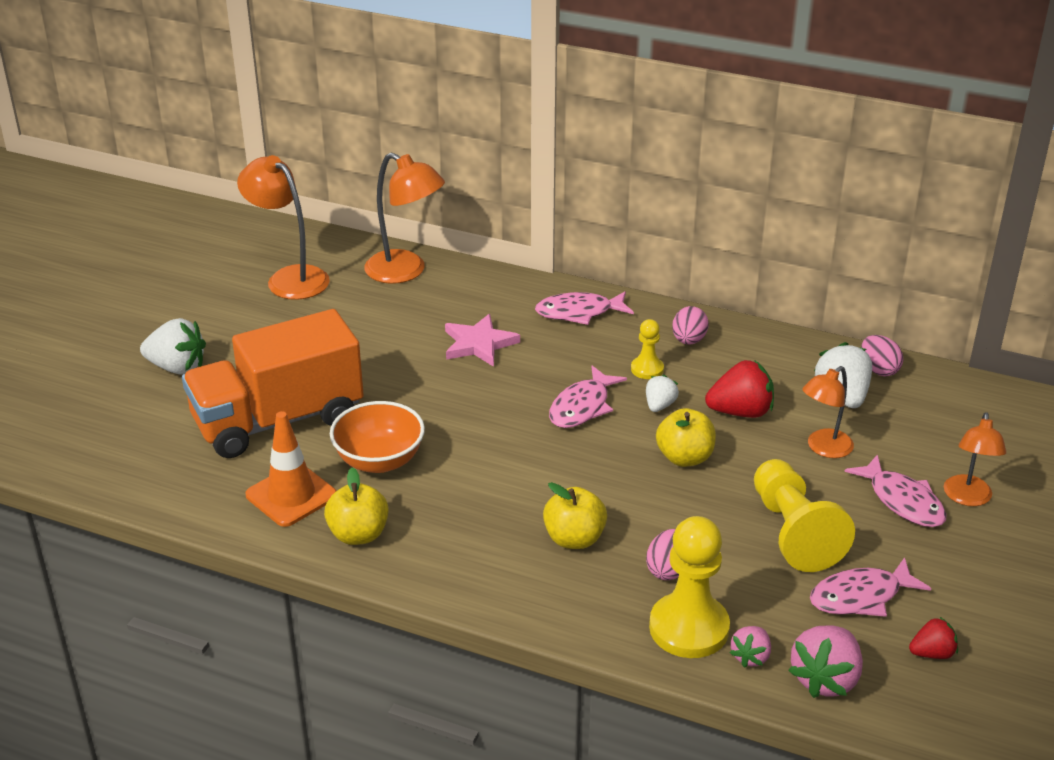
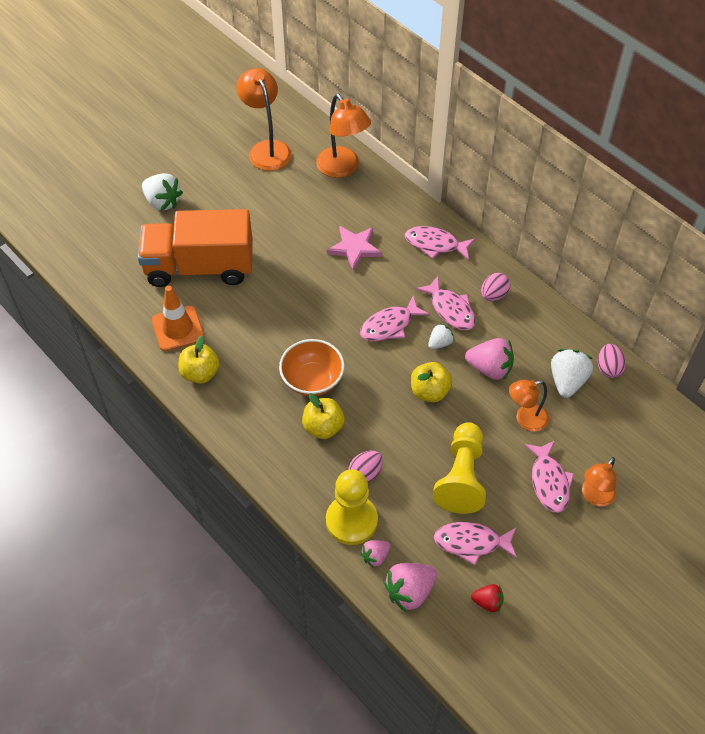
camera: 25 degrees right, 20 degrees up
(379, 461) = (242, 321): orange bowl -> orange bowl (312, 380)
(647, 369) = (450, 309): yellow pawn -> pink fish
(740, 412) = (490, 368): red strawberry -> pink strawberry

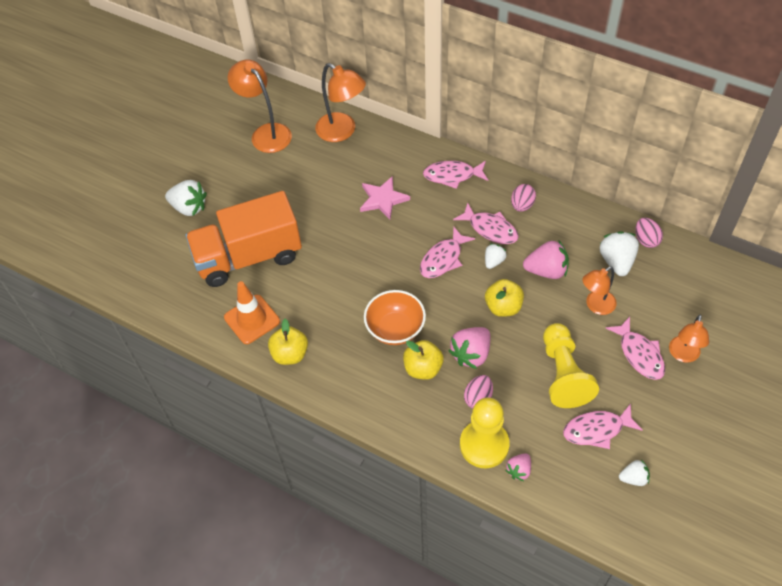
camera: 15 degrees left, 0 degrees up
(409, 591) = (562, 492): pink strawberry -> pink strawberry (471, 354)
(487, 602) = (633, 478): red strawberry -> white strawberry

